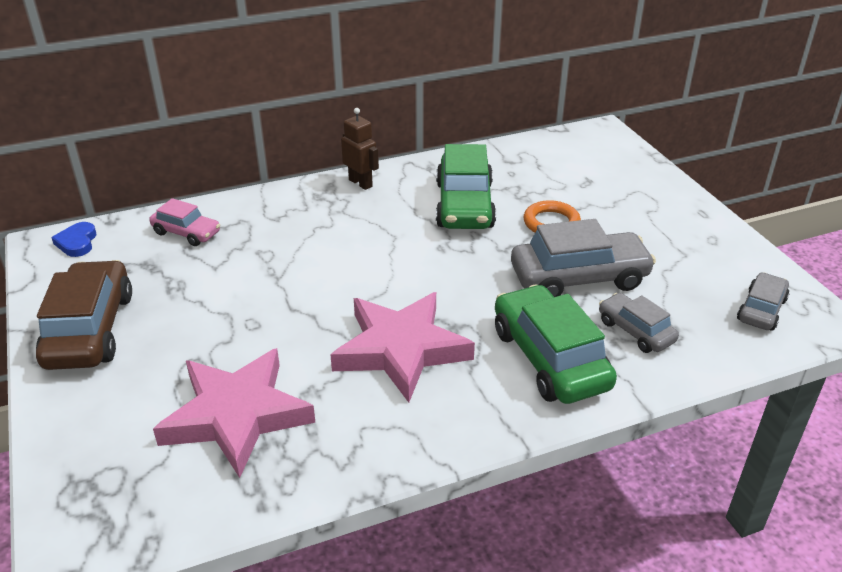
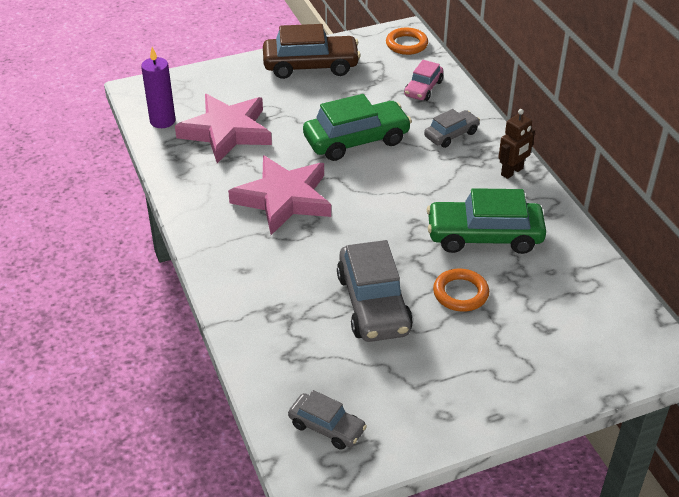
camera: 90 degrees right, 5 degrees up
(77, 242) = (406, 44): blue heart -> orange ring
(185, 502) = (162, 121): none -> purple candle
(549, 358) = (269, 276): green car -> green car (356, 140)
(635, 331) = (299, 331): grey car -> grey car (451, 134)

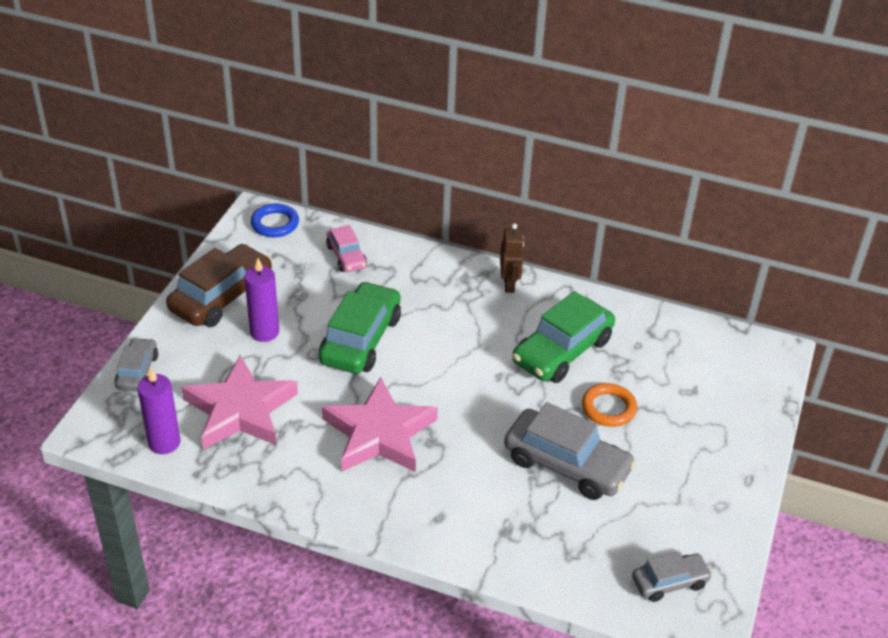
camera: 50 degrees left, 0 degrees up
(305, 100) = (264, 332): none -> purple candle
(406, 44) = (275, 224): orange ring -> blue ring
(451, 134) = (424, 283): grey car -> grey car (137, 371)

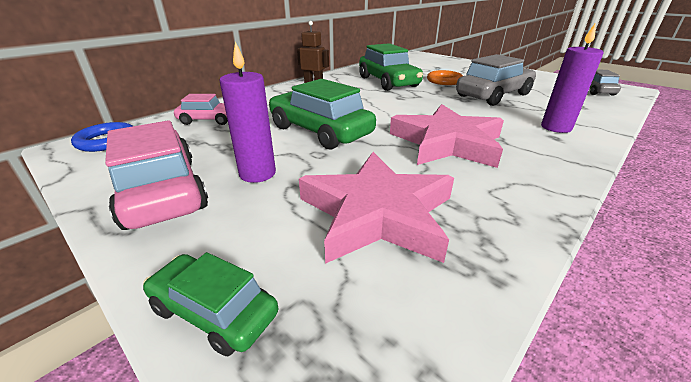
camera: 65 degrees left, 10 degrees down
(137, 371) = (214, 311): grey car -> green car
(164, 442) = (417, 309): purple candle -> purple candle (556, 127)
(221, 297) = (162, 191): brown car -> pink car

